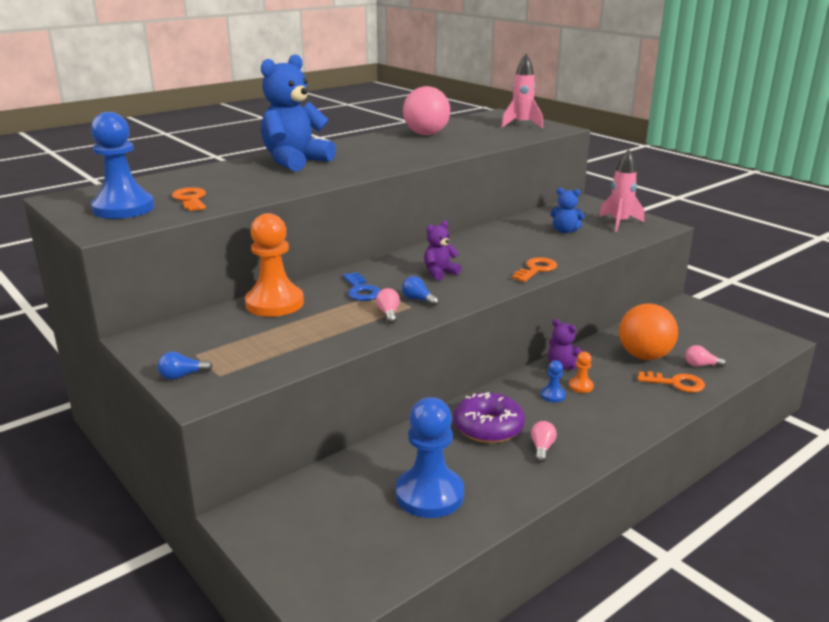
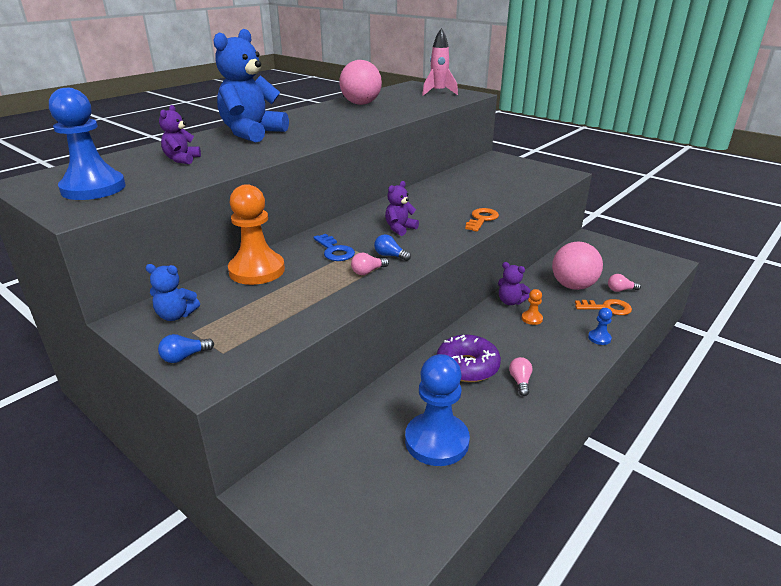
camera: 10 degrees left, 5 degrees up
(191, 199) = (161, 175): orange key -> none
(215, 185) = (182, 160): none -> purple teddy bear
(388, 313) = (368, 272): pink light bulb -> pink light bulb turned 105 degrees counterclockwise
(553, 395) = (511, 330): blue pawn -> blue pawn (599, 338)
(565, 231) = (491, 183): blue teddy bear -> blue teddy bear (176, 315)
(619, 223) = (532, 173): pink rocket -> none
(644, 356) = (573, 286): orange ball -> pink ball

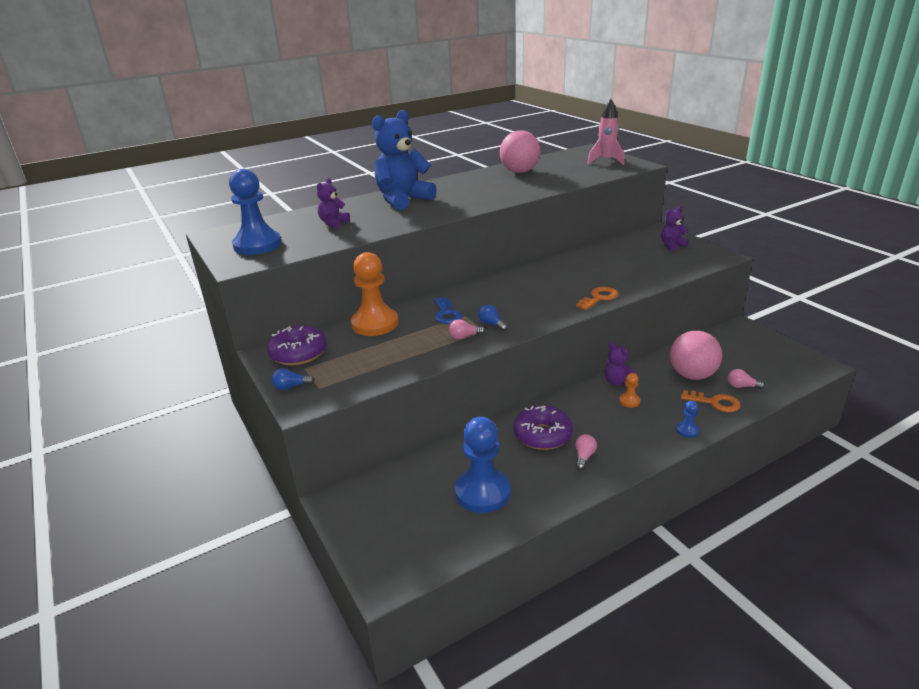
camera: 20 degrees right, 0 degrees up
(176, 315) = (298, 353): blue teddy bear -> purple donut
(400, 228) = (515, 299): purple teddy bear -> purple teddy bear (672, 245)

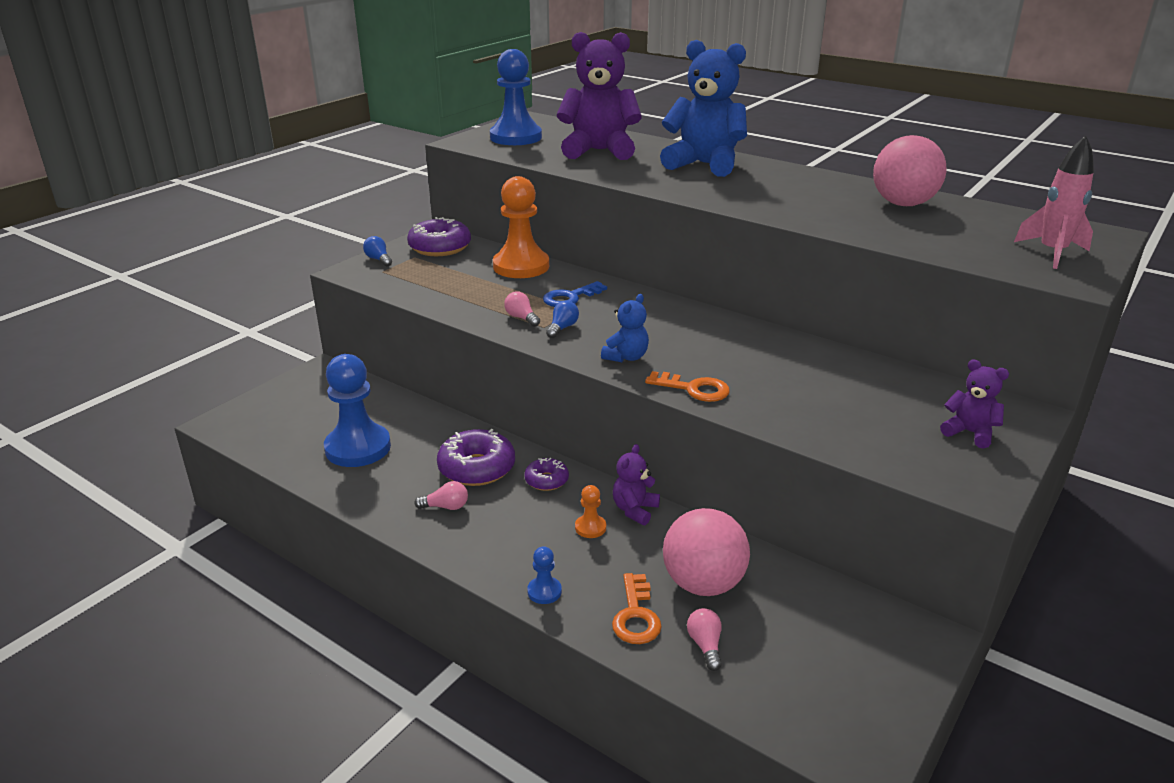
camera: 65 degrees right, 0 degrees up
(333, 223) = (599, 151): purple teddy bear -> purple teddy bear, size x2.08
(547, 310) = (626, 357): none -> blue teddy bear
(571, 408) = (546, 480): none -> purple donut

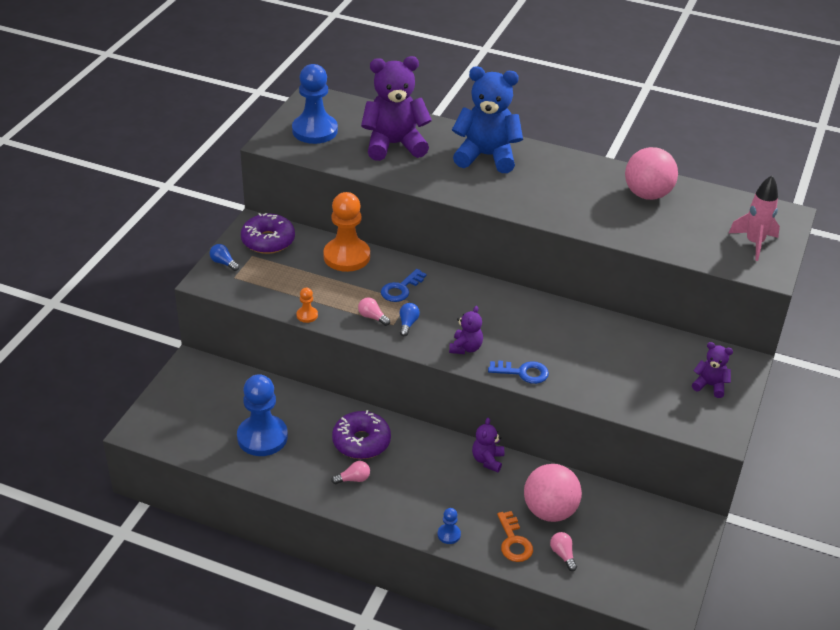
camera: 15 degrees left, 10 degrees up
(546, 480) = (417, 445): purple donut -> none
(590, 527) = (462, 480): orange pawn -> orange pawn (307, 315)
(626, 357) = (465, 348): blue teddy bear -> purple teddy bear
(694, 389) = (523, 372): orange key -> blue key

